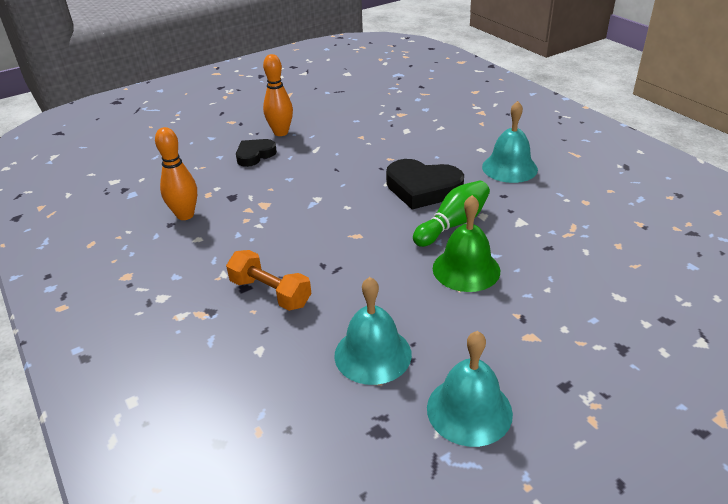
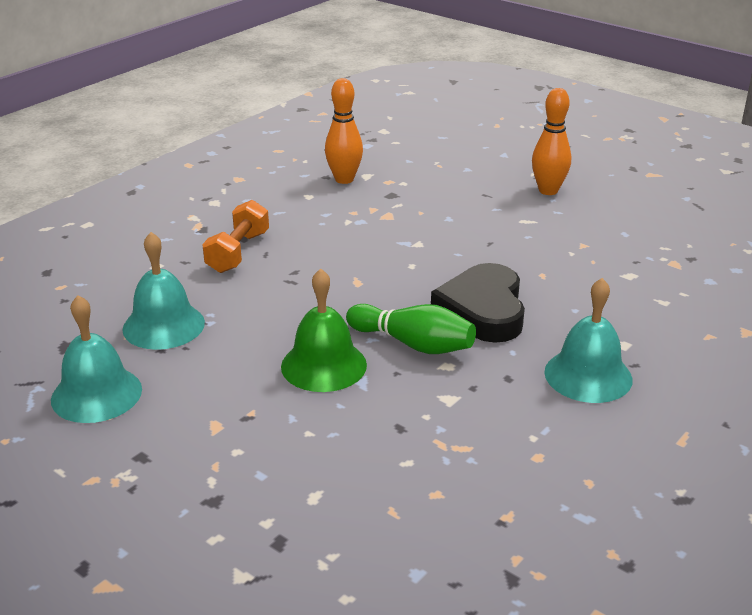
camera: 70 degrees right, 5 degrees down
(255, 155) = (484, 187): black heart -> none

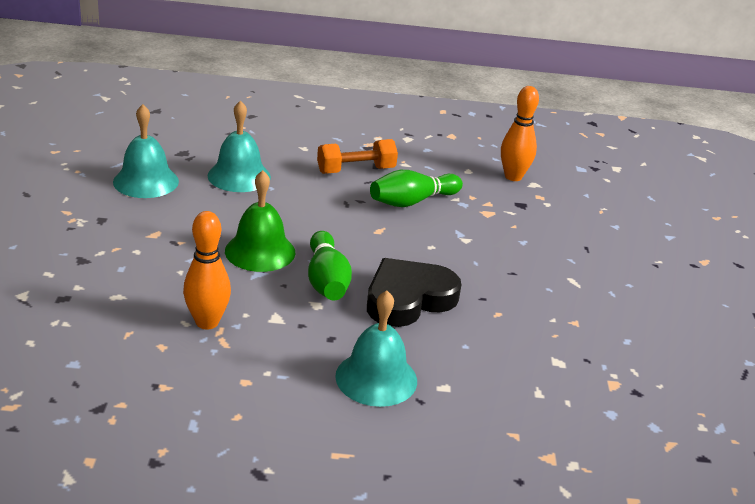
camera: 50 degrees right, 0 degrees up
(328, 244) = (412, 201): none -> green bowling pin
(548, 191) = (640, 277): orange bowling pin -> orange bowling pin (207, 322)

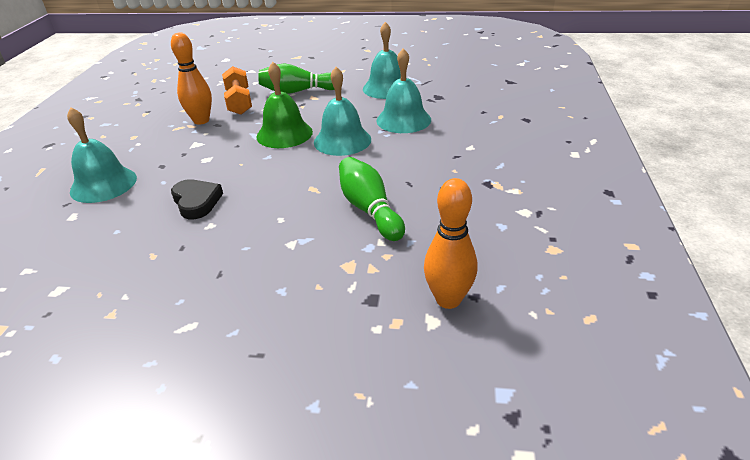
camera: 100 degrees right, 5 degrees up
(282, 213) = (342, 140): none -> turquoise bell
(326, 280) = (236, 162): green bowling pin -> green bowling pin (298, 91)
(356, 170) = (430, 175): orange dumbbell -> orange dumbbell (239, 102)
(408, 299) = (196, 202): black heart -> black heart, size x0.61

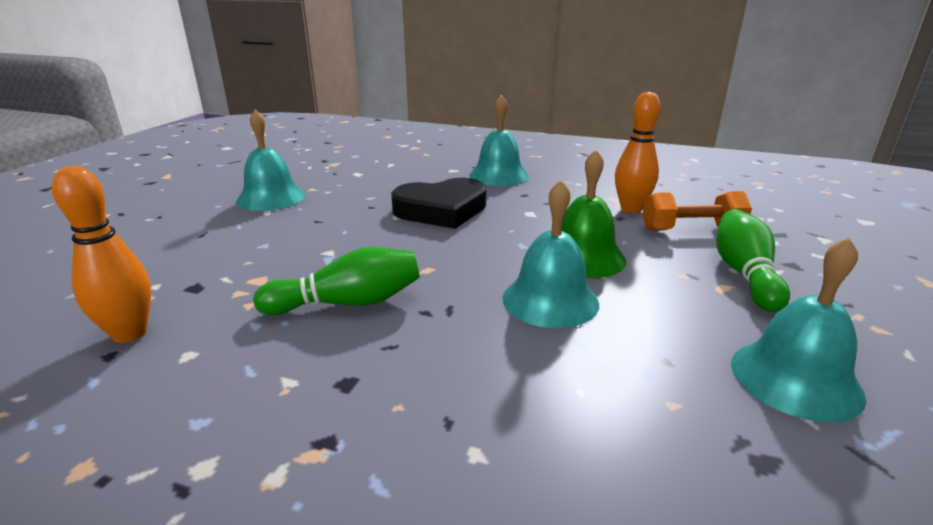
camera: 100 degrees right, 10 degrees down
(196, 202) = (441, 210): black heart -> black heart, size x1.63
(403, 120) = (622, 377): turquoise bell -> turquoise bell (271, 198)

